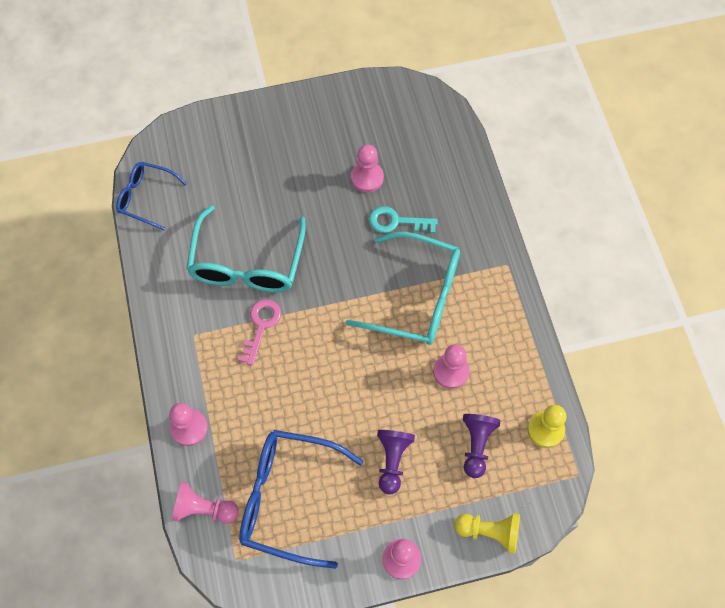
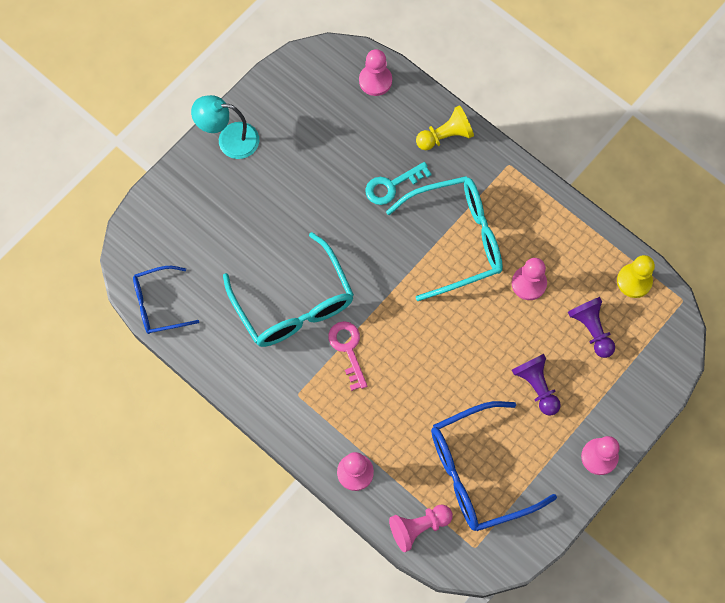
camera: 35 degrees left, 5 degrees up
(296, 110) = (229, 140): none -> turquoise lamp
(367, 178) = (338, 162): pink pawn -> pink pawn (375, 81)
(489, 532) = (649, 390): yellow pawn -> yellow pawn (445, 136)

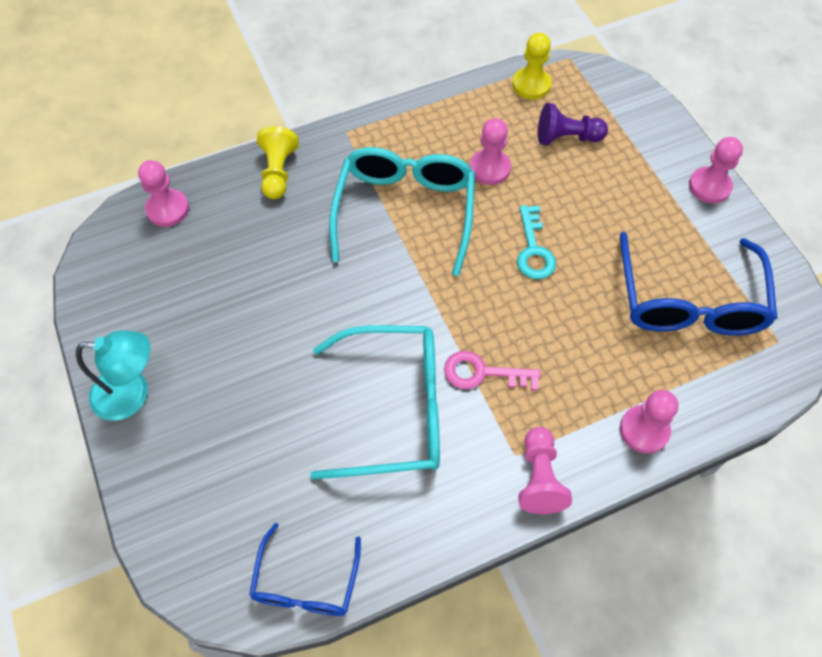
camera: 65 degrees left, 10 degrees down
(229, 140) = (132, 394): turquoise lamp -> turquoise lamp turned 120 degrees counterclockwise
(391, 186) = (304, 245): turquoise key -> turquoise key (533, 250)
(418, 527) = (736, 388): pink pawn -> pink pawn (539, 478)
(536, 386) = (609, 208): purple pawn -> none

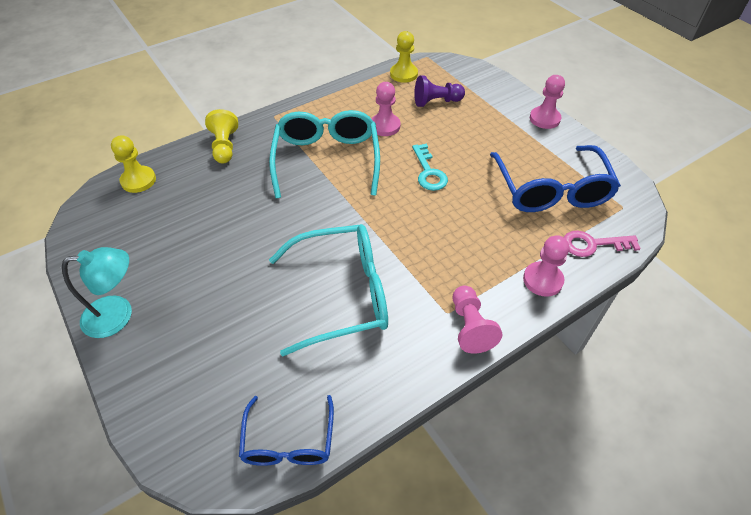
camera: 10 degrees left, 10 degrees down
(167, 209) = (138, 180): pink pawn -> yellow pawn
(482, 373) = (408, 258): pink key -> pink key (592, 244)

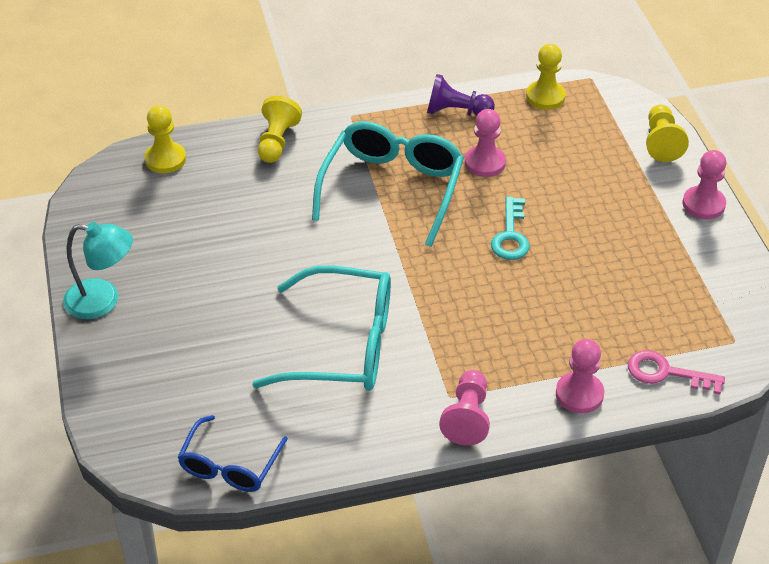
camera: 20 degrees right, 5 degrees down
(436, 102) = (569, 146): purple pawn -> purple pawn (456, 112)
(494, 86) = (661, 142): none -> yellow pawn
(551, 190) = (654, 297): blue glasses -> none

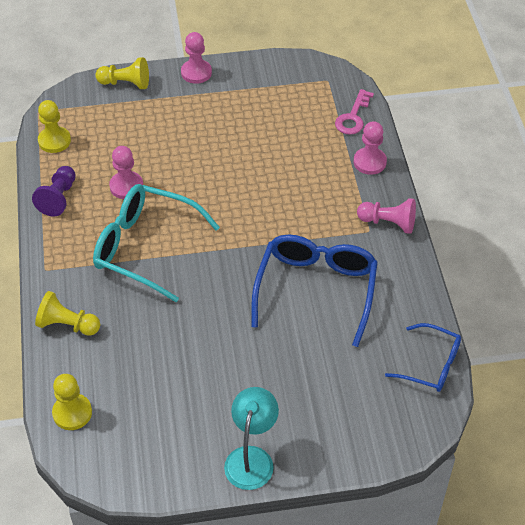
camera: 85 degrees left, 5 degrees up
(343, 345) = (316, 289): turquoise glasses -> blue glasses
(510, 235) = (212, 180): turquoise key -> none

